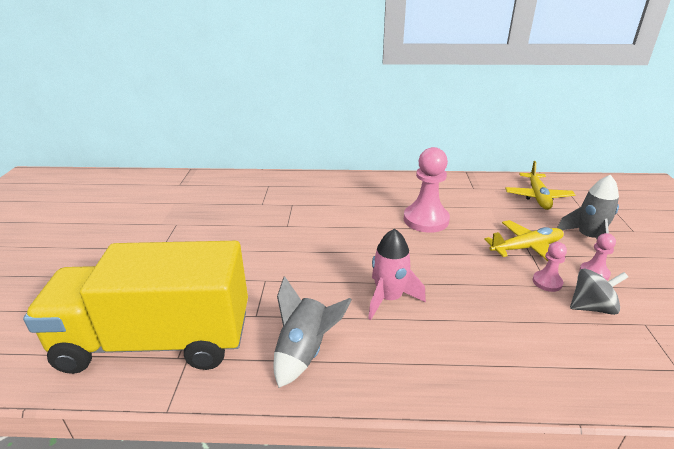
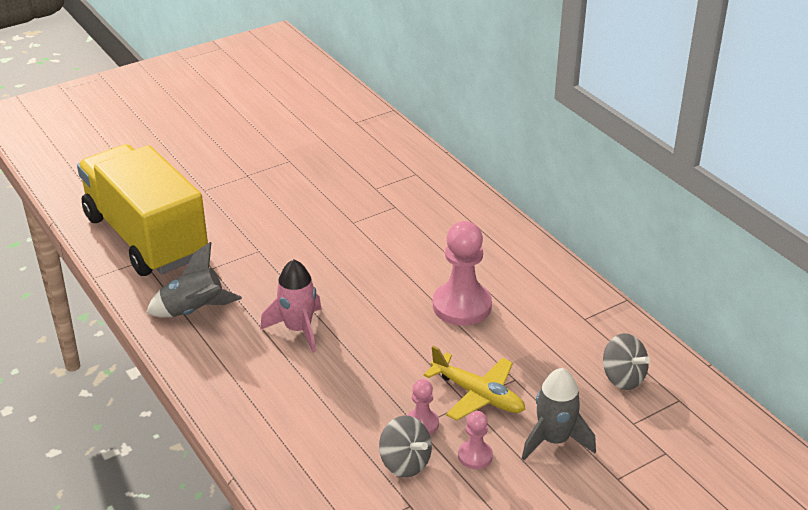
camera: 55 degrees right, 5 degrees up
(537, 196) = (622, 378): yellow plane -> grey spinning top

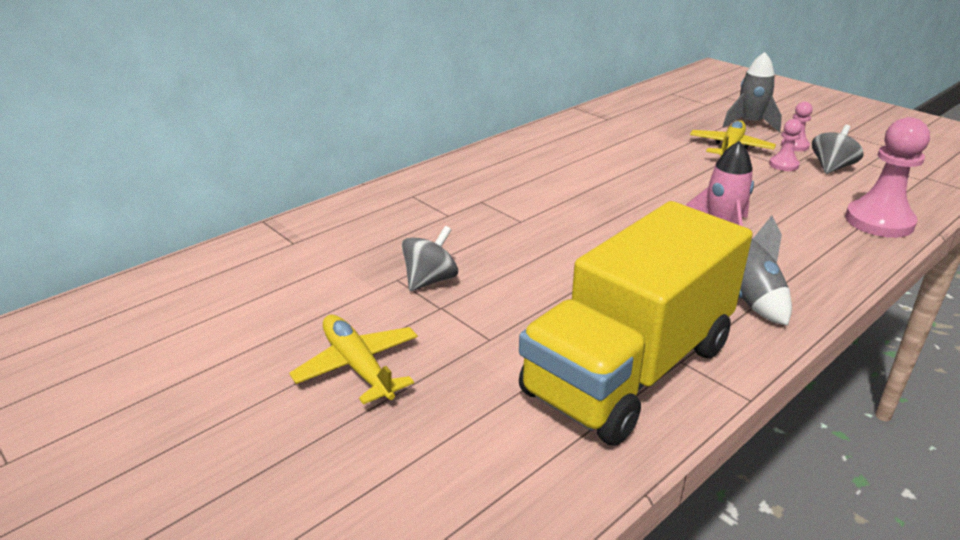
camera: 100 degrees left, 5 degrees down
(202, 144) = (358, 366): none -> yellow plane
(462, 306) = (625, 160): pink pawn -> pink pawn (879, 221)
(622, 378) = (665, 107): grey spinning top -> grey spinning top (430, 280)

